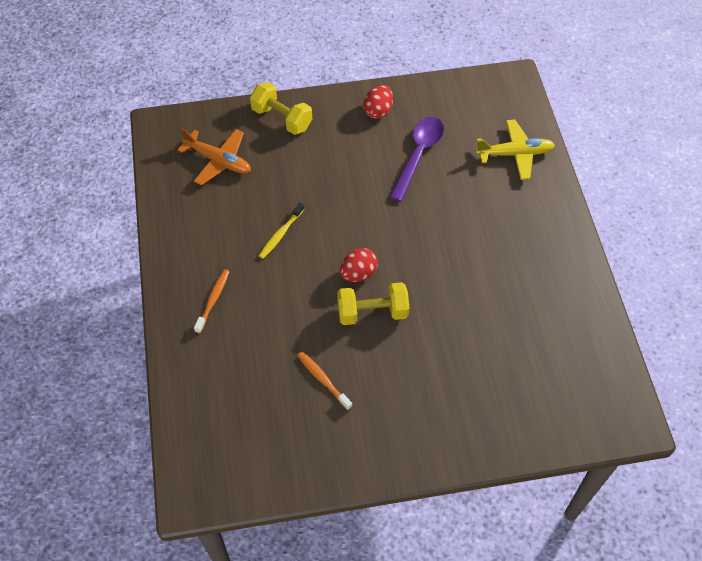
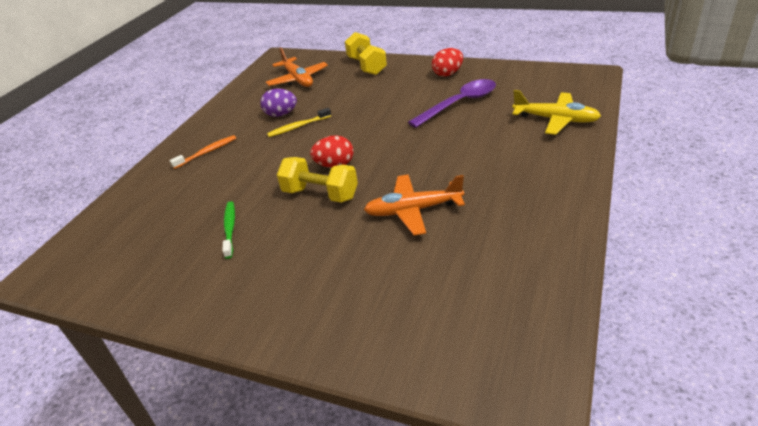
camera: 35 degrees right, 20 degrees down
(246, 222) = (281, 114): none -> purple egg
(323, 379) = (230, 229): orange toothbrush -> green toothbrush
(463, 302) = (413, 210): none -> orange plane

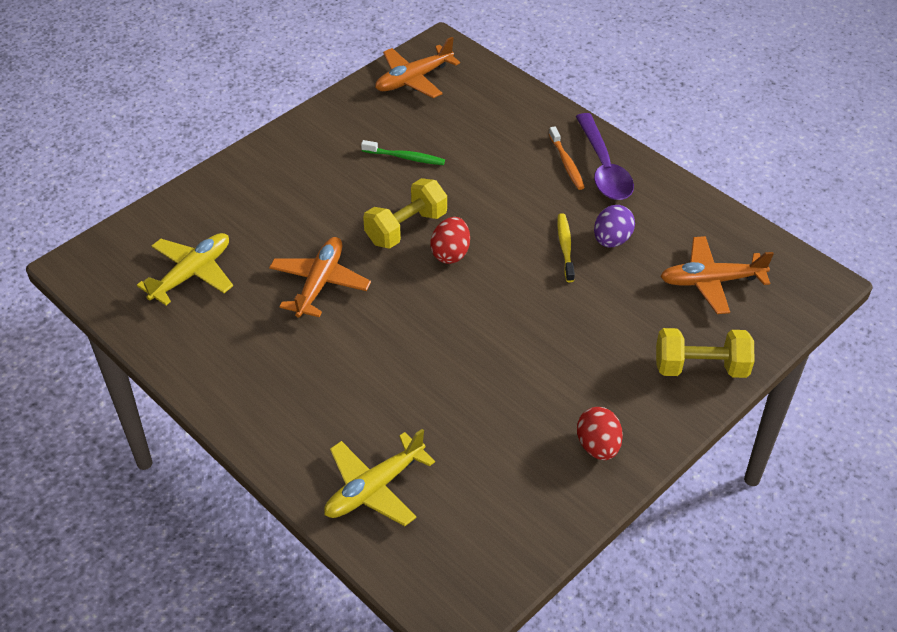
camera: 110 degrees right, 10 degrees up
(103, 270) = (413, 79): none -> orange plane
(459, 104) = (496, 415): purple spoon -> purple spoon (604, 167)
(466, 291) = (192, 274): none -> yellow plane

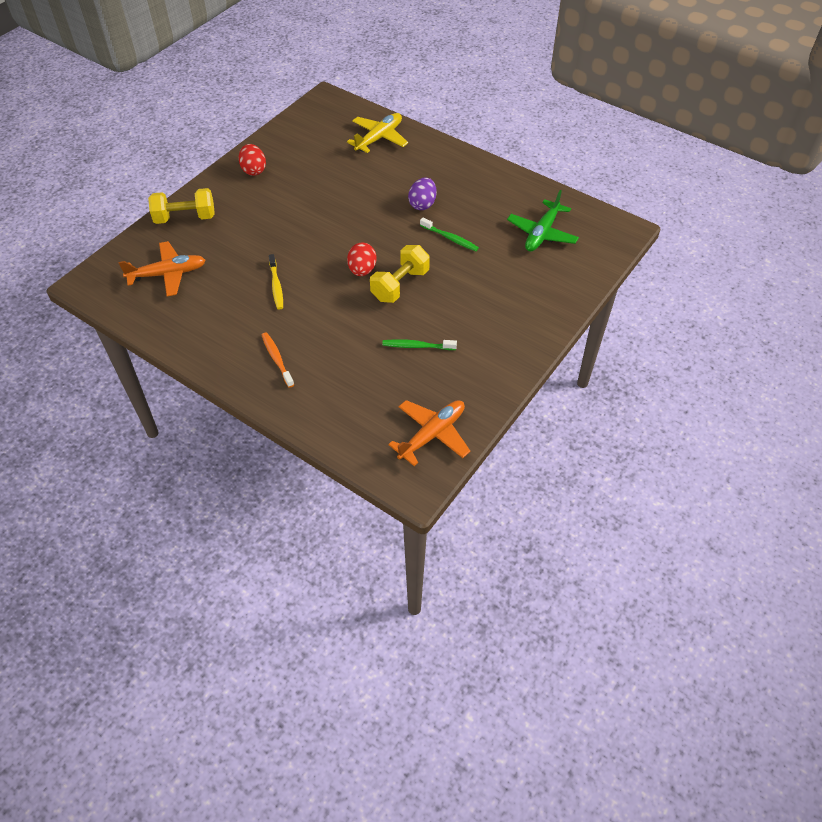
camera: 170 degrees right, 5 degrees up
(192, 274) = (542, 233): yellow plane -> green plane
(320, 283) = (450, 238): orange plane -> green toothbrush
(604, 167) = (244, 359): purple spoon -> none
(611, 240) = (240, 296): purple egg -> purple egg (422, 204)

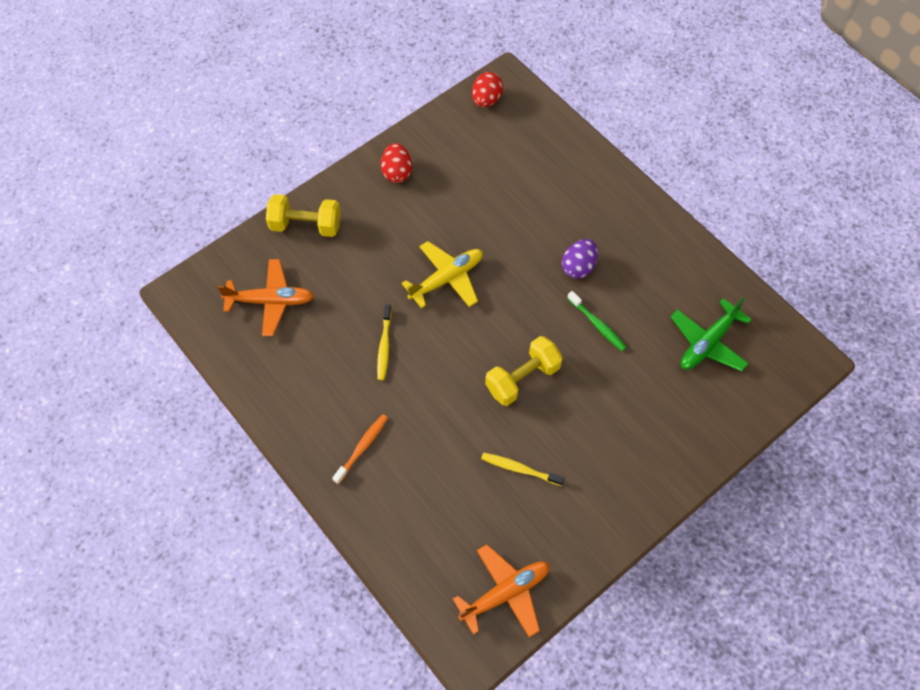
camera: 15 degrees right, 10 degrees up
(277, 359) = (362, 447): orange toothbrush -> orange toothbrush turned 45 degrees clockwise
(362, 270) = (485, 347): red egg -> red egg (486, 100)
(379, 138) = (553, 155): yellow plane -> yellow plane (447, 278)
(417, 346) = (520, 469): green toothbrush -> yellow toothbrush

